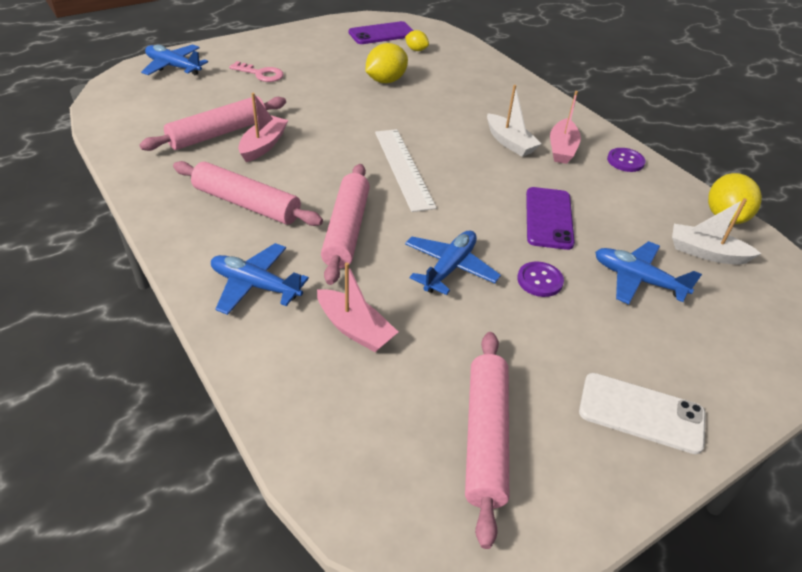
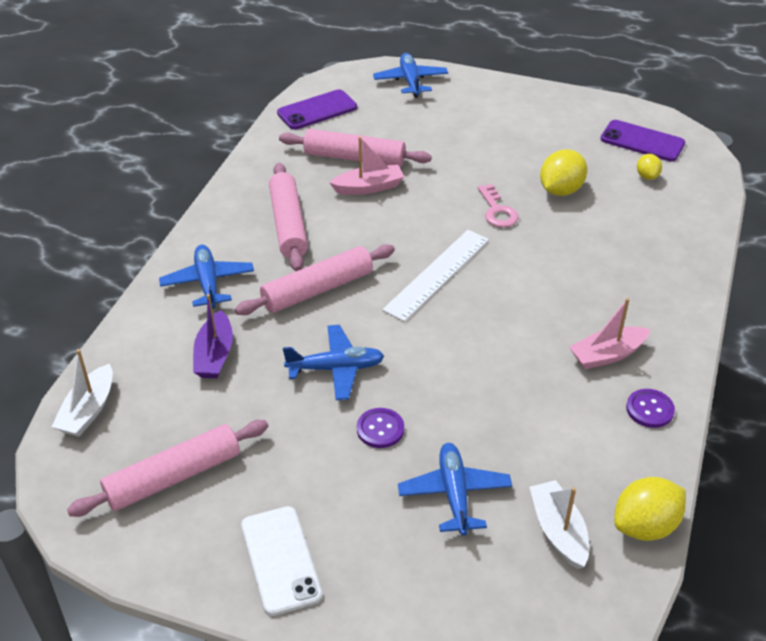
camera: 55 degrees right, 0 degrees up
(261, 74) = (465, 124): pink key -> pink key (497, 211)
(355, 329) = (214, 355): pink boat -> purple boat
(386, 81) = (560, 190): yellow lemon -> yellow lemon turned 60 degrees counterclockwise
(510, 142) = (568, 316): white boat -> white boat (88, 410)
(549, 218) = (477, 396): purple phone -> purple phone (317, 110)

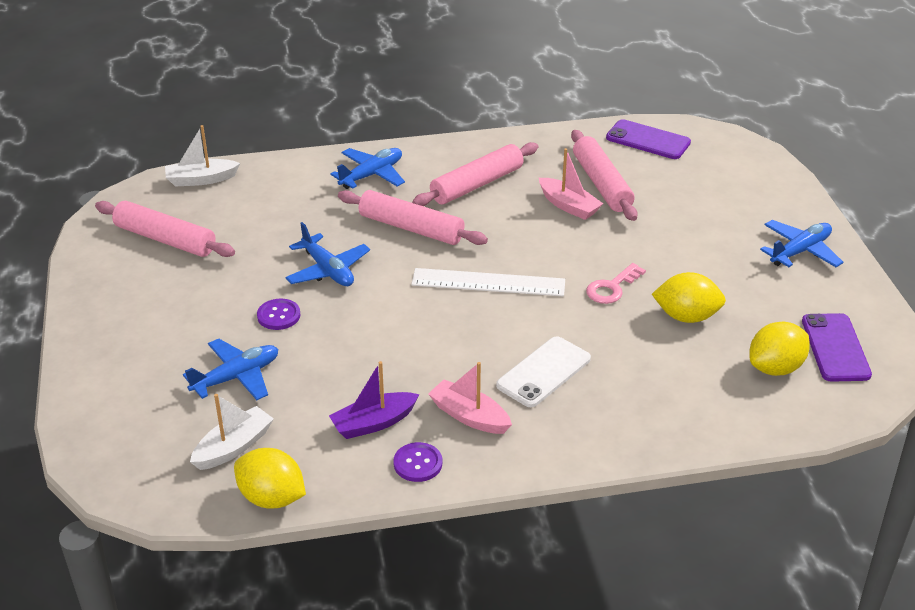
camera: 60 degrees right, 5 degrees down
(214, 355) = (296, 209): purple boat -> purple boat (373, 423)
(280, 560) = (120, 315): white phone -> white phone (544, 372)
(410, 81) = (756, 172): blue plane -> blue plane (800, 251)
(647, 176) = (775, 368): yellow lemon -> yellow lemon, size x1.78

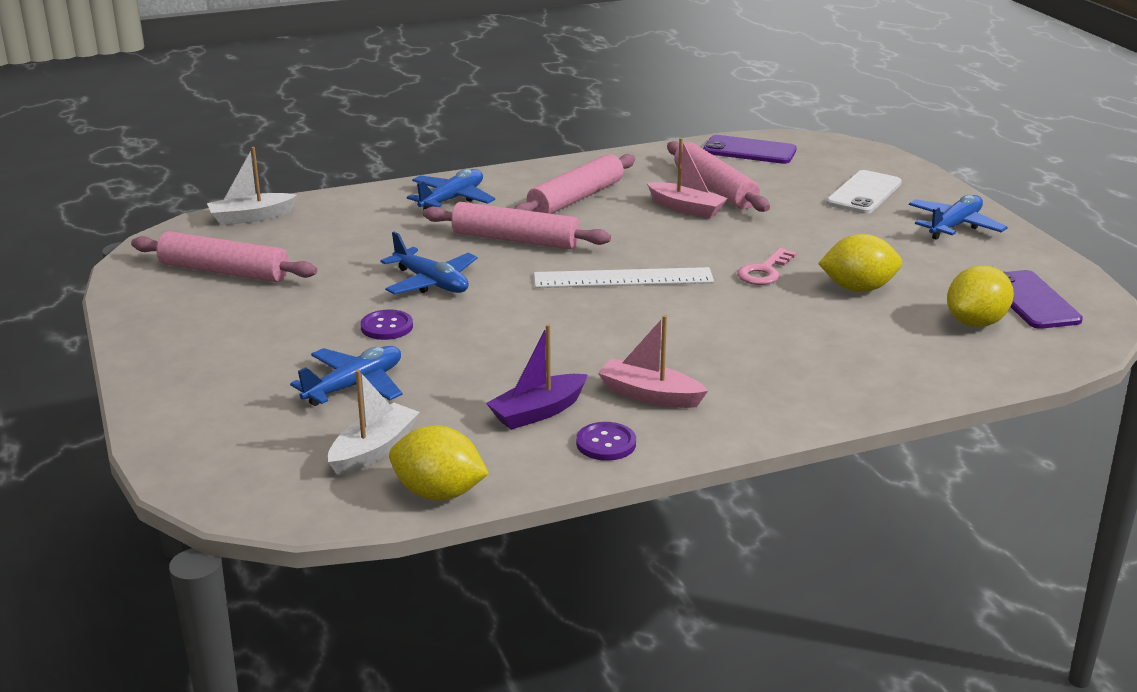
camera: 10 degrees left, 10 degrees down
(544, 372) = (719, 349): white phone -> white phone (864, 193)

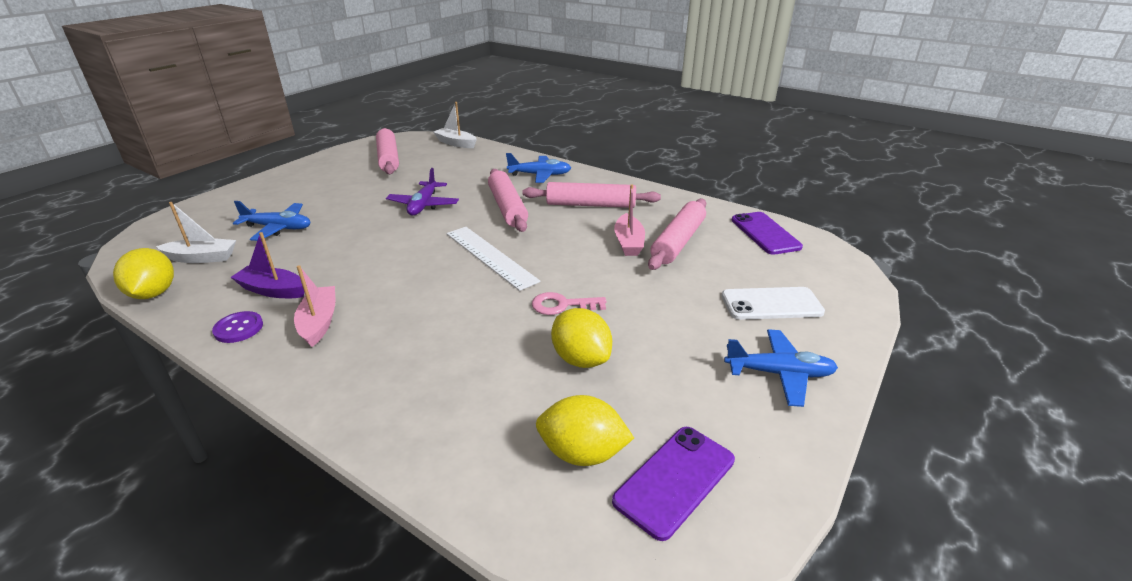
camera: 55 degrees right, 5 degrees up
(387, 327) = (357, 212): purple button -> none
(431, 283) = (423, 205): blue plane -> purple plane

